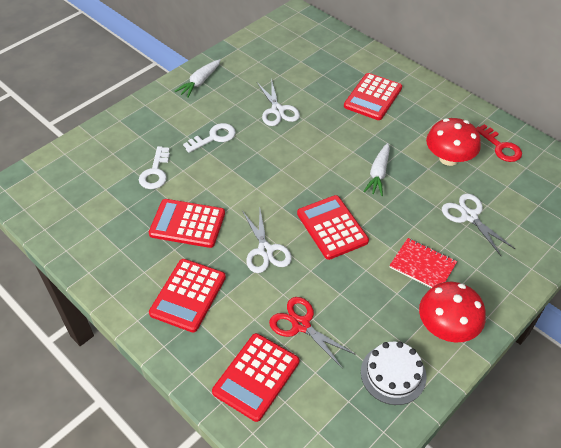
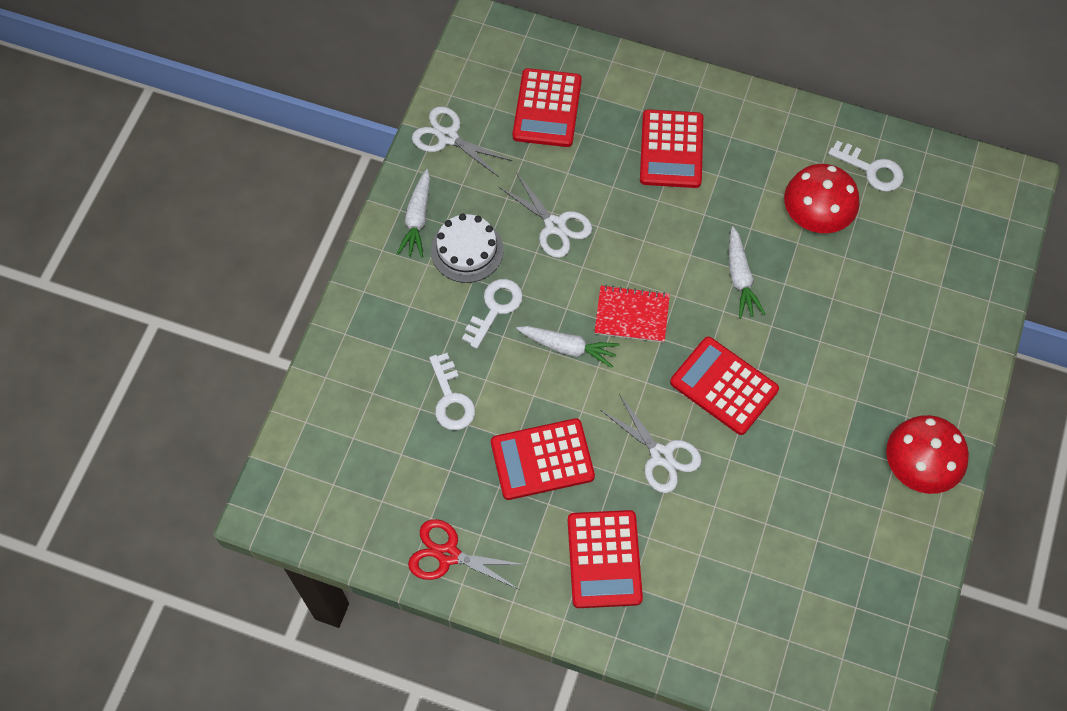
camera: 25 degrees left, 15 degrees up
(244, 172) = (568, 348): none -> white carrot
(256, 377) = (742, 625): red calculator -> red calculator (547, 108)
(301, 325) = (757, 538): red scissors -> red scissors (448, 555)
(393, 374) = (887, 552): white cake -> white cake (467, 250)
(422, 265) = (855, 394): red notebook -> red notebook (632, 315)
(469, 216) = (878, 297): white scissors -> white scissors (448, 137)
(500, 147) = (871, 170): red key -> white key

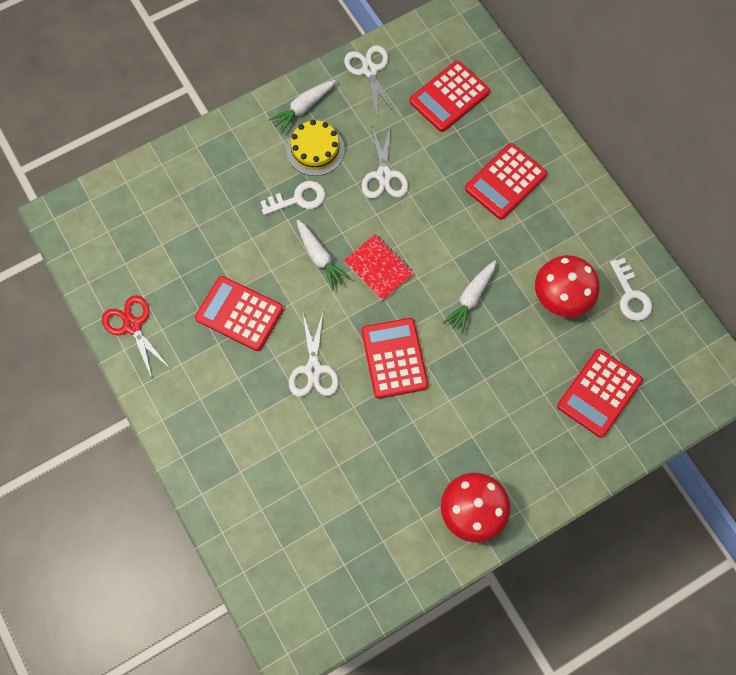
camera: 40 degrees right, 5 degrees up
(451, 399) = (220, 234): white key -> none
(467, 250) = (315, 150): white cake -> yellow cake
(604, 559) = (219, 404): red calculator -> red calculator (599, 393)

